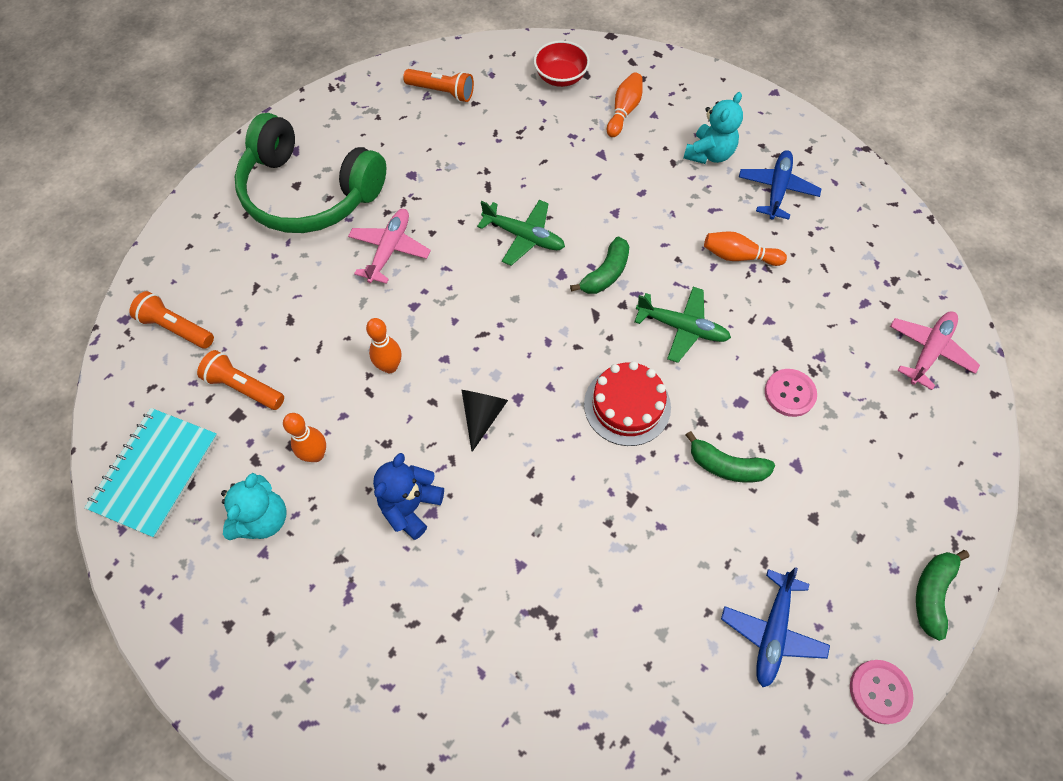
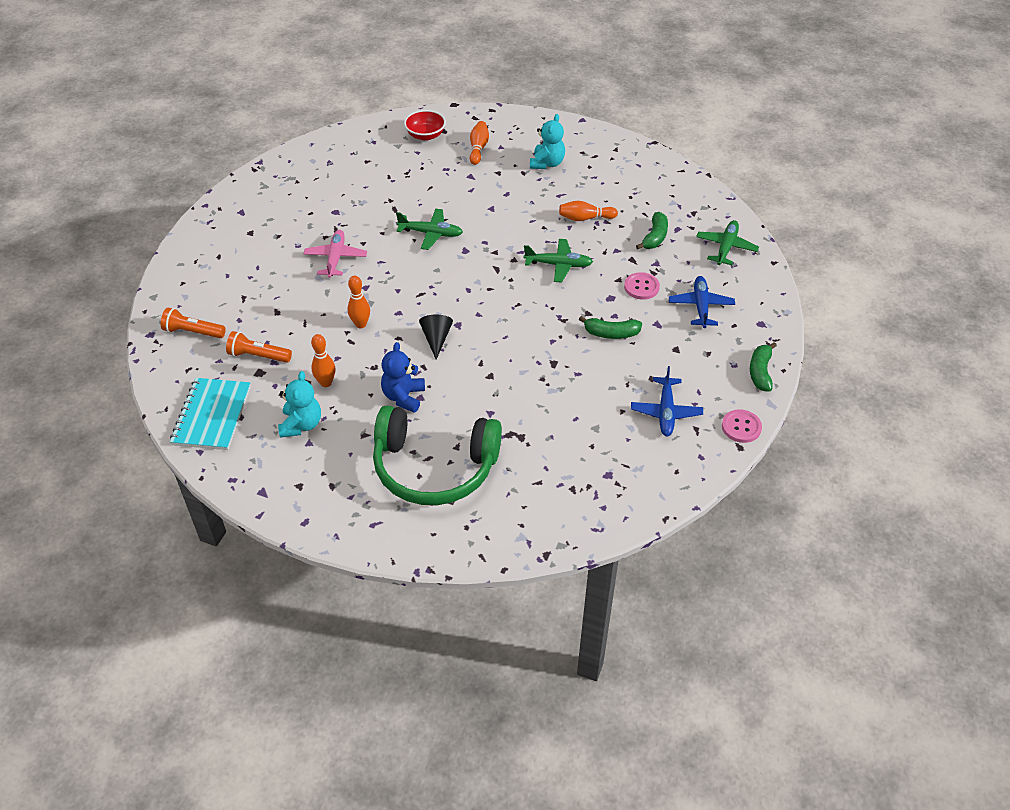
camera: 15 degrees left, 15 degrees down
(309, 193) = (262, 235): green headphones -> green headphones (434, 467)
(441, 92) = (340, 158): orange flashlight -> none
(605, 273) = (496, 244): green banana -> green banana (655, 237)
(627, 405) = (534, 314): red cake -> none
(777, 189) = (600, 176): blue plane -> blue plane (701, 306)
(929, 351) = (726, 247): pink plane -> green plane

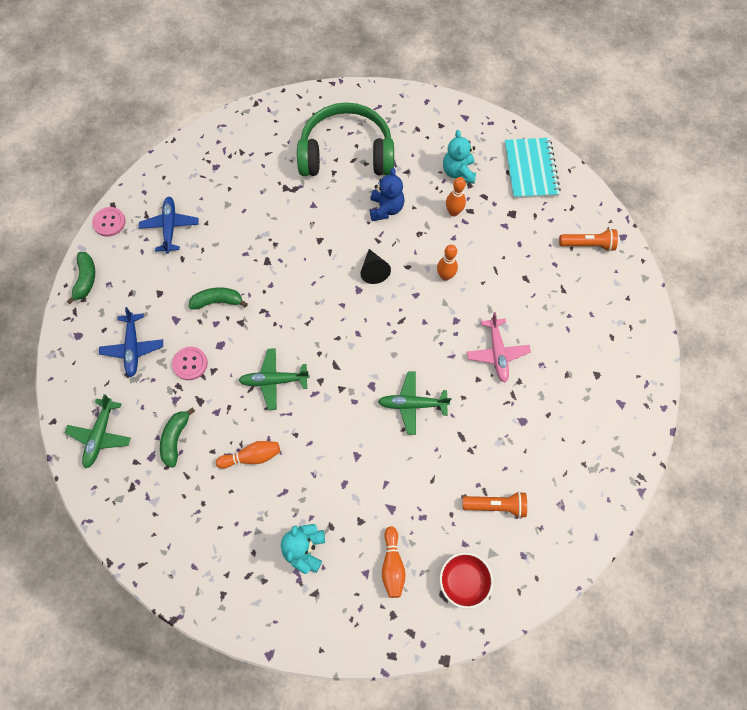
camera: 170 degrees right, 20 degrees up
(258, 356) = (520, 229): orange flashlight -> orange flashlight (495, 505)

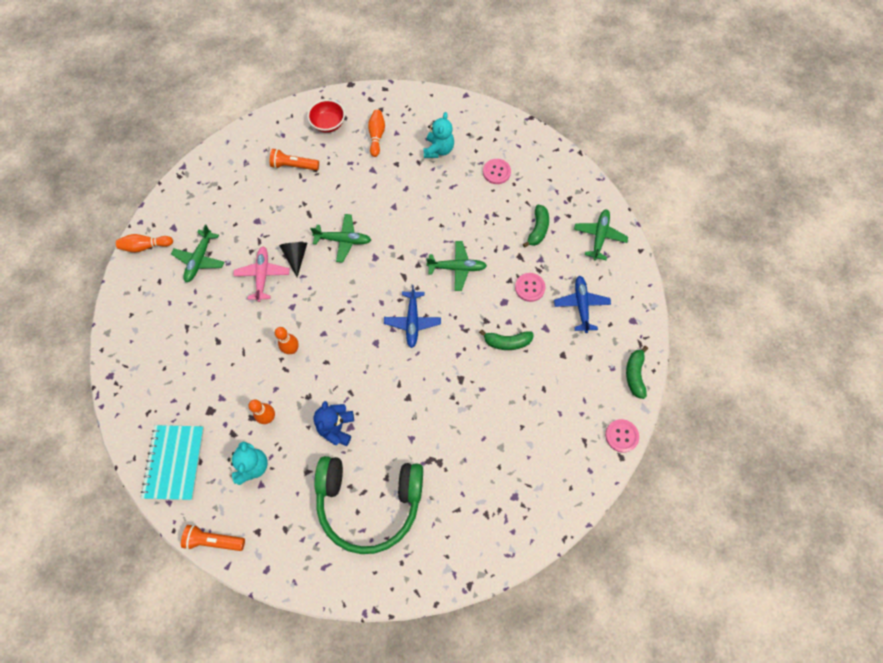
camera: 175 degrees left, 0 degrees up
(170, 227) = (558, 425): blue plane -> blue plane (412, 321)
(225, 519) = (496, 172): none -> pink button
(252, 456) = (476, 212): orange bowling pin -> orange bowling pin (146, 246)
(373, 270) = (359, 361): black cone -> black cone (296, 257)
(575, 366) = (200, 259): none -> green plane
(587, 244) = (147, 370): orange flashlight -> orange flashlight (214, 540)

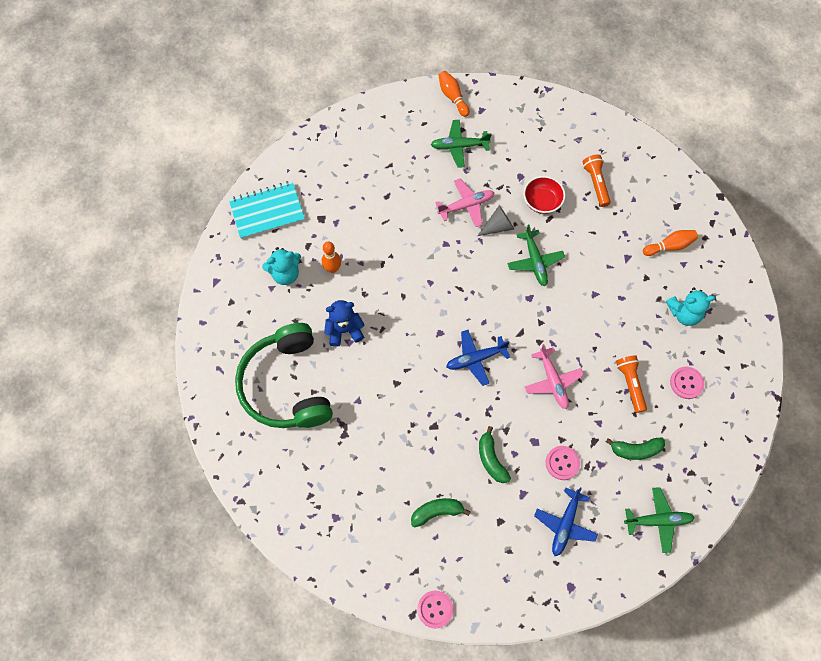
camera: 70 degrees right, 0 degrees up
(214, 540) = (213, 271): orange flashlight -> orange flashlight (630, 384)
(292, 349) = (403, 261): orange bowling pin -> none
(296, 257) = (498, 226): black cone -> grey cone
(328, 124) = (660, 194): red bowl -> red bowl (542, 201)
(457, 268) = (552, 381): green plane -> pink plane
(581, 305) = (565, 524): blue plane -> blue plane turned 135 degrees clockwise
(634, 374) = (508, 605): green banana -> green banana (437, 512)

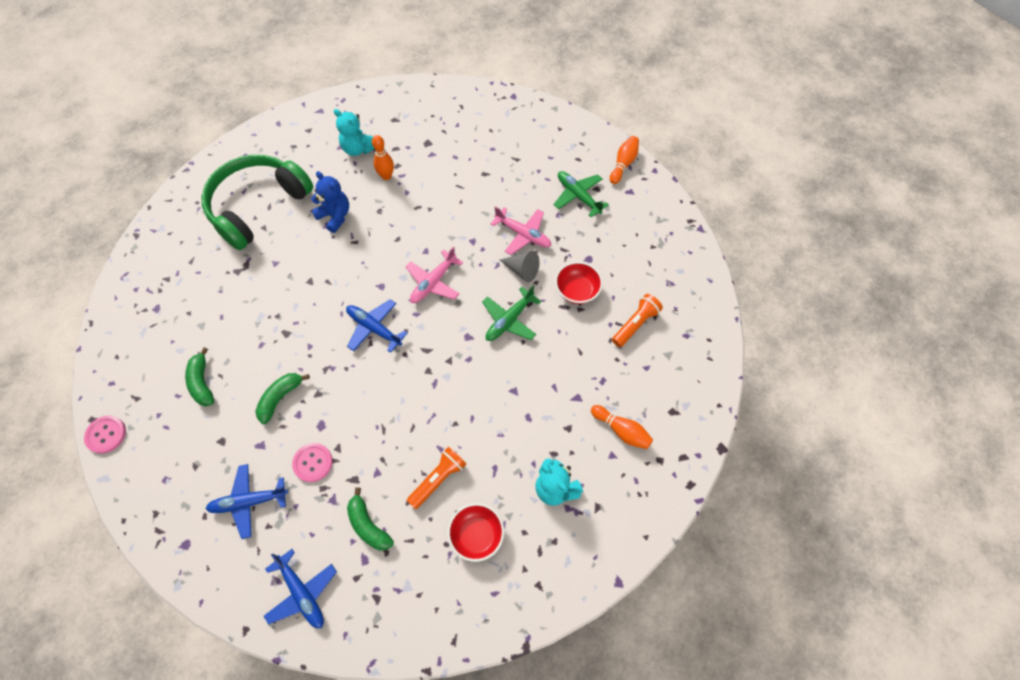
camera: 55 degrees right, 5 degrees down
(267, 211) = (406, 106): turquoise notebook -> none
(437, 512) = (202, 382): green banana -> green banana turned 150 degrees counterclockwise
(552, 381) = (394, 405): pink plane -> pink plane (433, 282)
(658, 520) = (302, 593): green plane -> blue plane
(686, 383) = (476, 535): pink button -> red bowl

